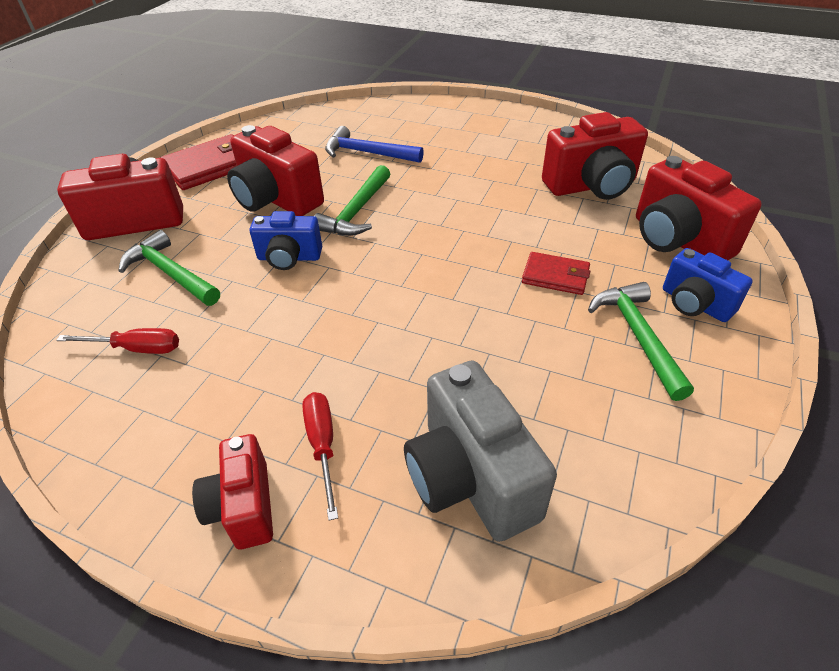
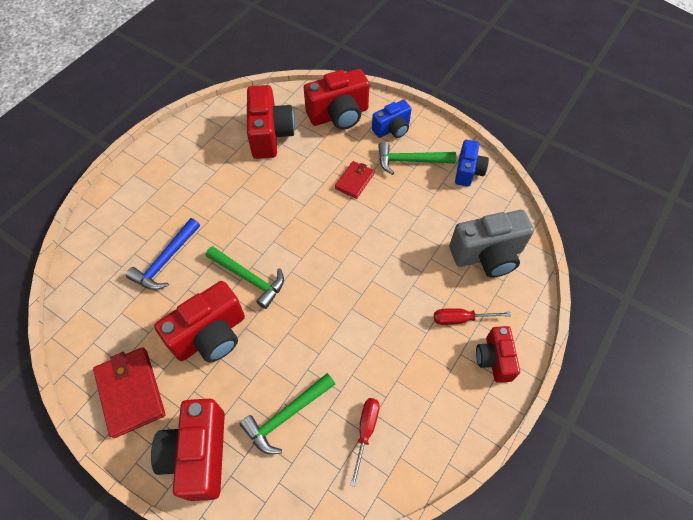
camera: 80 degrees left, 15 degrees up
(243, 507) = (494, 359): red camera -> red camera turned 90 degrees clockwise
(289, 258) = (292, 329): blue camera -> blue camera (468, 171)

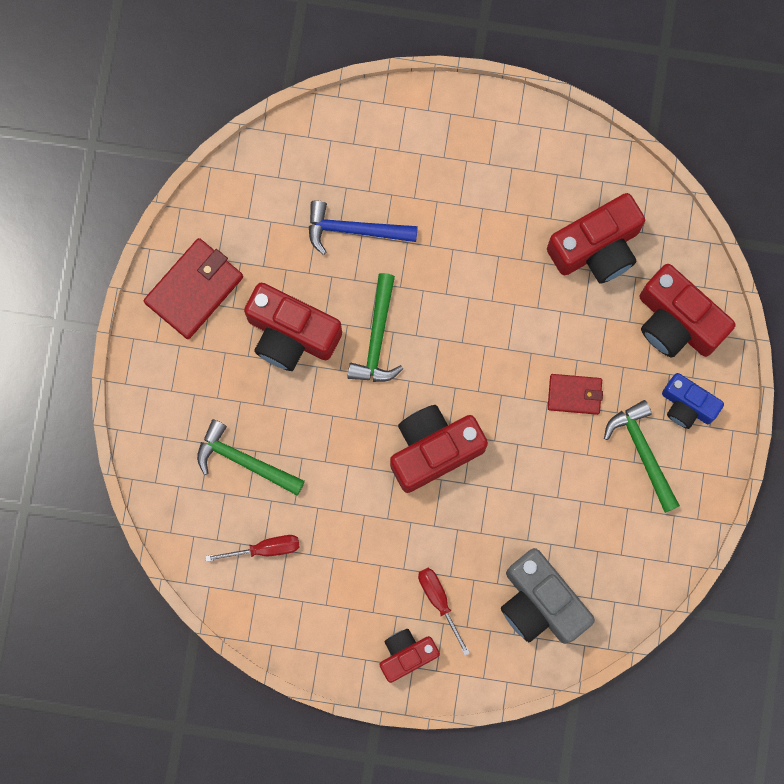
camera: 65 degrees right, 20 degrees up
(198, 454) = (168, 394): red camera -> red camera (433, 450)
(468, 171) = (662, 535): blue camera -> none

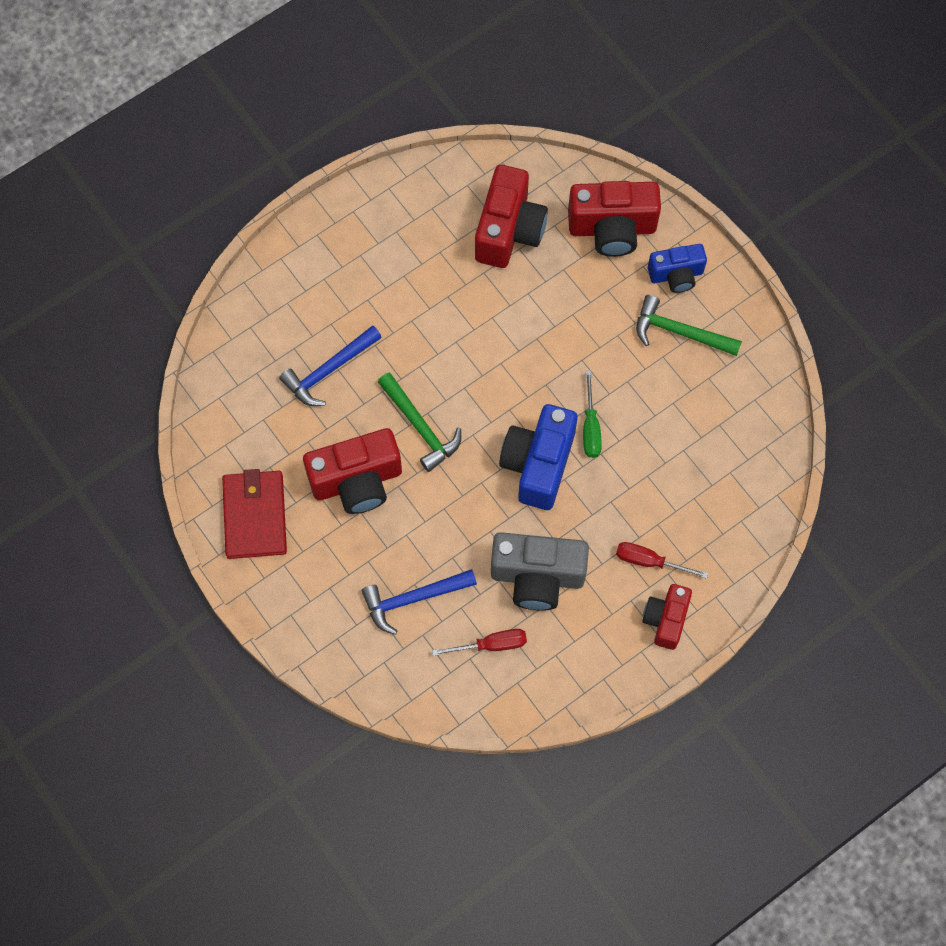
camera: 45 degrees left, 10 degrees down
(244, 461) = (413, 599): green hammer -> blue hammer
(265, 549) = (491, 645): red screwdriver -> red screwdriver turned 45 degrees clockwise
(433, 450) = (538, 464): red camera -> blue camera
(500, 460) = (590, 427): none -> green screwdriver
(540, 603) = (718, 495): grey camera -> grey camera (537, 577)
(574, 394) = (595, 338): red wallet -> none

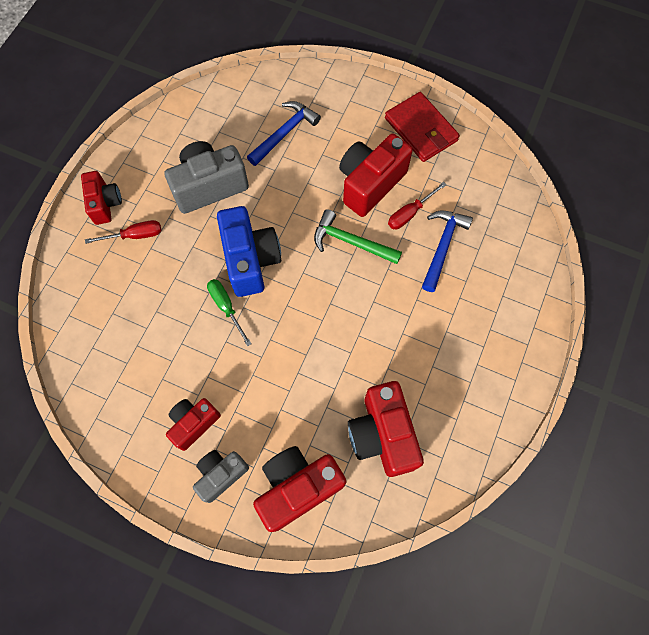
camera: 150 degrees right, 0 degrees up
(491, 645) = (217, 132): red screwdriver -> red screwdriver (410, 213)
(676, 275) = (221, 474): blue camera -> grey camera
(679, 332) = (194, 423): green hammer -> red camera

